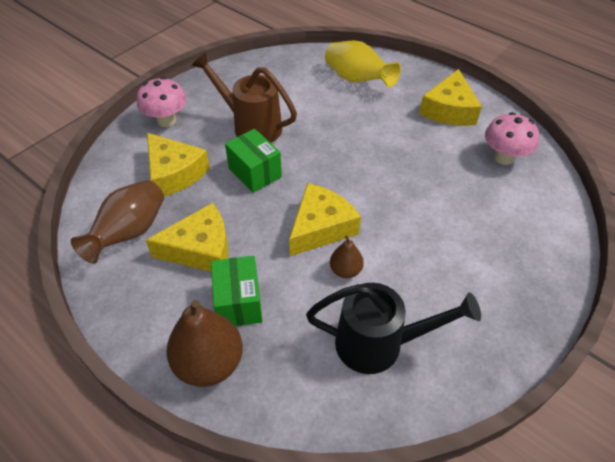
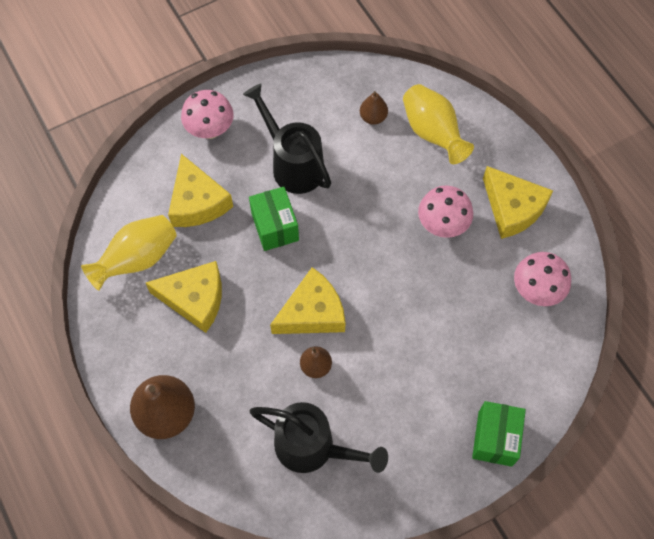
camera: 20 degrees right, 15 degrees up
(129, 233) = (137, 259): brown vase -> yellow vase
(239, 302) = (210, 366): green box -> green box (495, 438)
(251, 126) = (293, 164): brown watering can -> black watering can
(304, 81) = (373, 117): none -> brown pear
(400, 134) = (442, 225): none -> pink mushroom
(449, 110) = (512, 208): yellow cheese -> yellow cheese turned 75 degrees counterclockwise

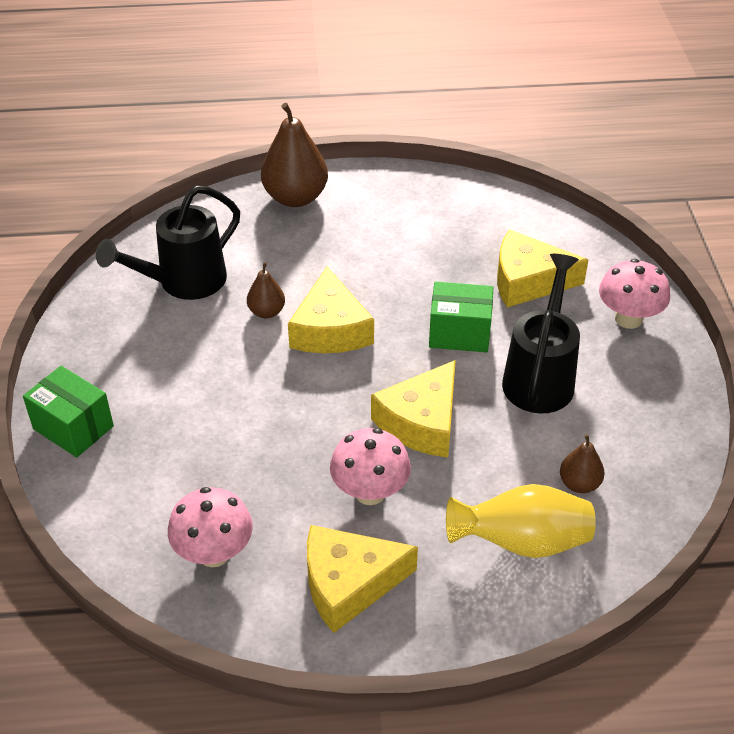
camera: 115 degrees right, 20 degrees down
(137, 259) = (479, 219): yellow vase -> none
(195, 299) = (406, 247): yellow cheese -> yellow cheese (421, 422)
(293, 164) = (540, 377): black watering can -> black watering can turned 60 degrees counterclockwise

